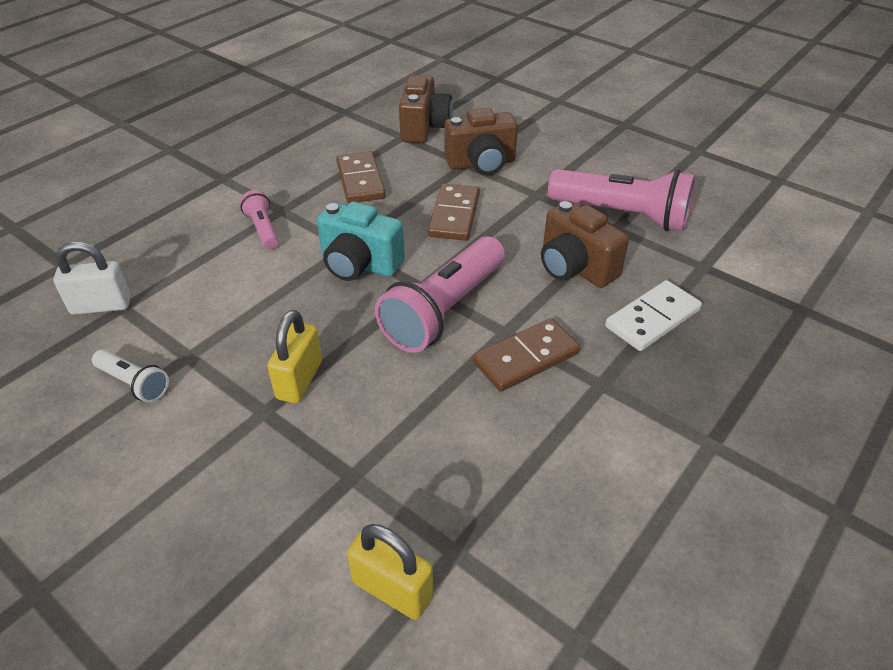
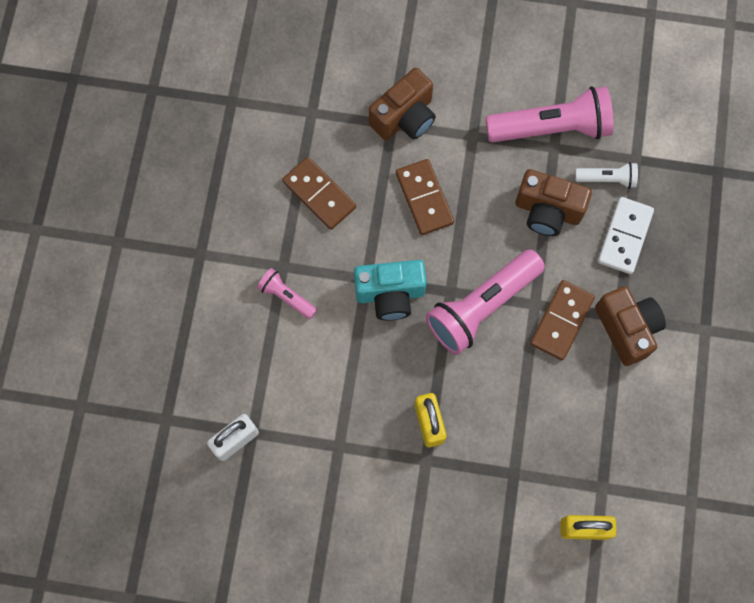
camera: 30 degrees left, 30 degrees up
(134, 383) = (323, 488): white flashlight -> white flashlight (607, 179)
(424, 128) = (322, 89): brown camera -> brown camera (627, 329)
(444, 310) = (482, 307): pink flashlight -> pink flashlight turned 45 degrees clockwise

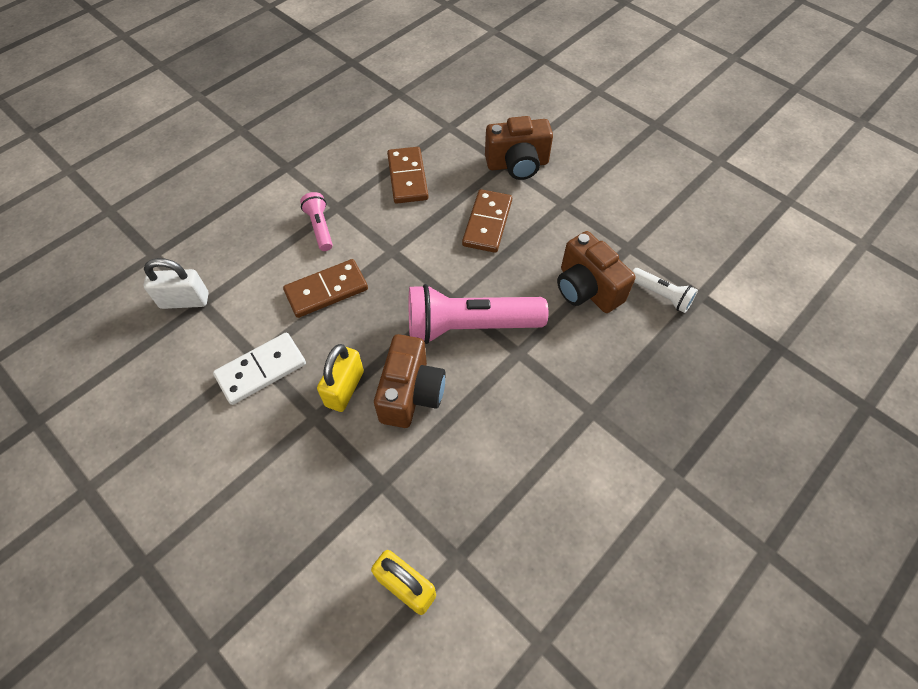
camera: 35 degrees right, 15 degrees down
(390, 294) = (400, 272): turquoise camera -> none
(551, 127) = (637, 232): pink flashlight -> none
(561, 321) = (532, 381): brown domino -> brown domino (326, 290)
(625, 236) = (646, 349): white domino -> white domino (261, 370)
(627, 329) = (592, 426): brown camera -> brown camera (411, 393)

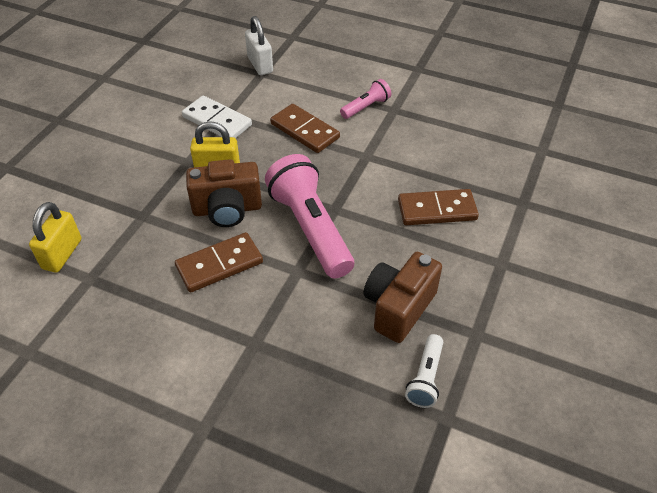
camera: 70 degrees right, 10 degrees down
(407, 177) = (456, 141): brown domino -> brown domino (219, 264)
(517, 164) = (529, 213): brown camera -> none

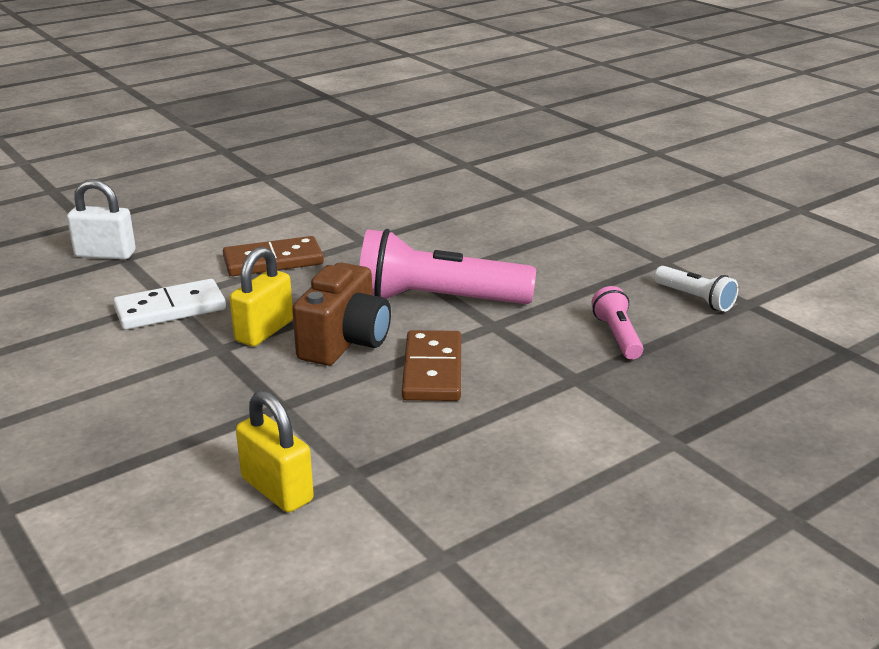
camera: 60 degrees left, 20 degrees down
(366, 107) = (284, 218): pink flashlight -> pink flashlight (617, 336)
(398, 307) = (598, 286): brown camera -> none
(437, 210) = (487, 230): brown domino -> none

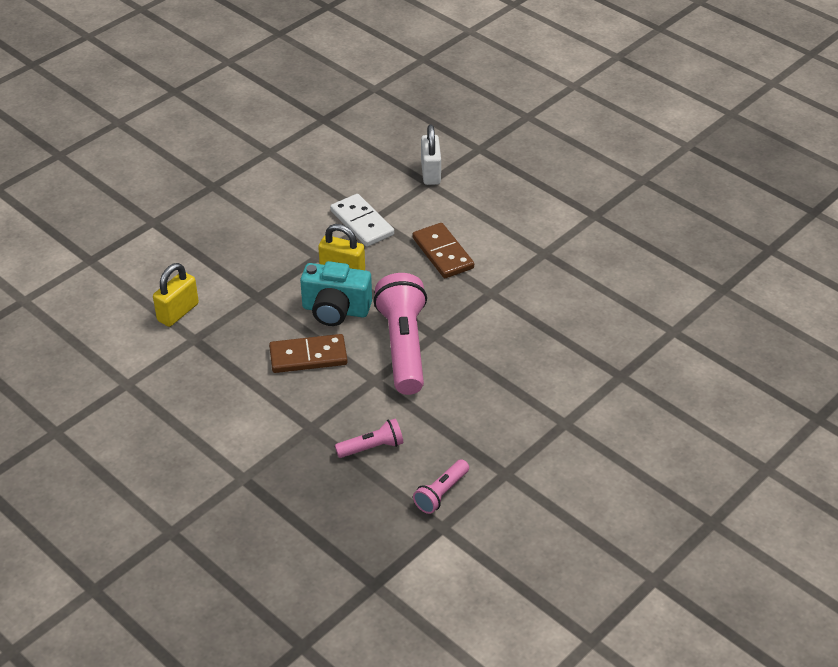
camera: 80 degrees right, 15 degrees up
(345, 342) = (335, 310): brown camera -> turquoise camera
(695, 299) = (441, 493): white flashlight -> pink flashlight

